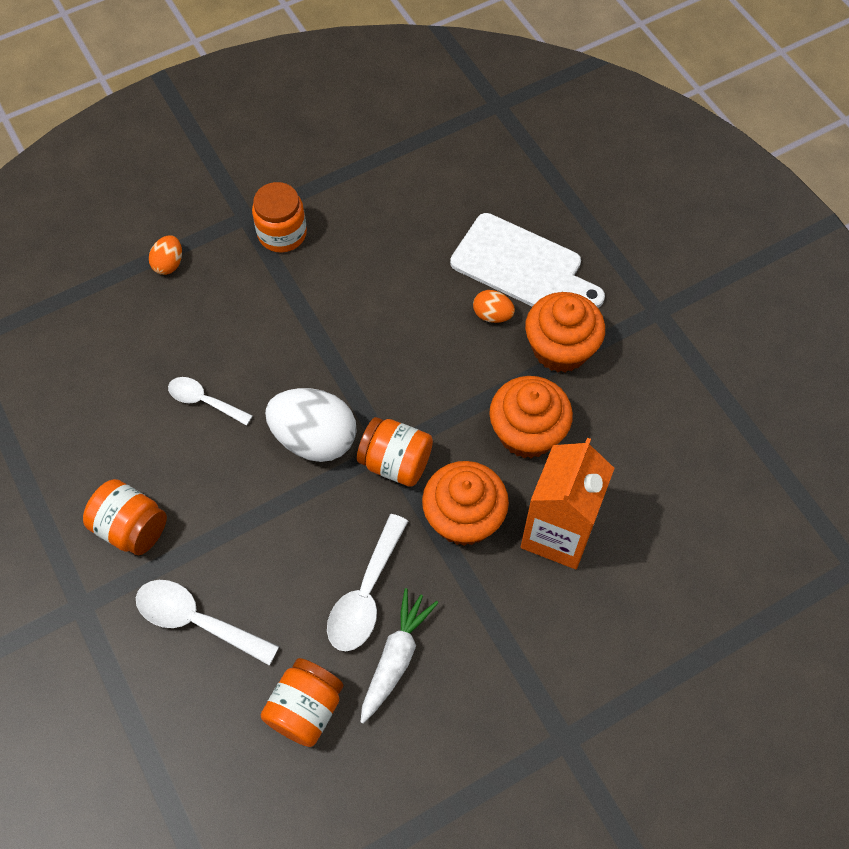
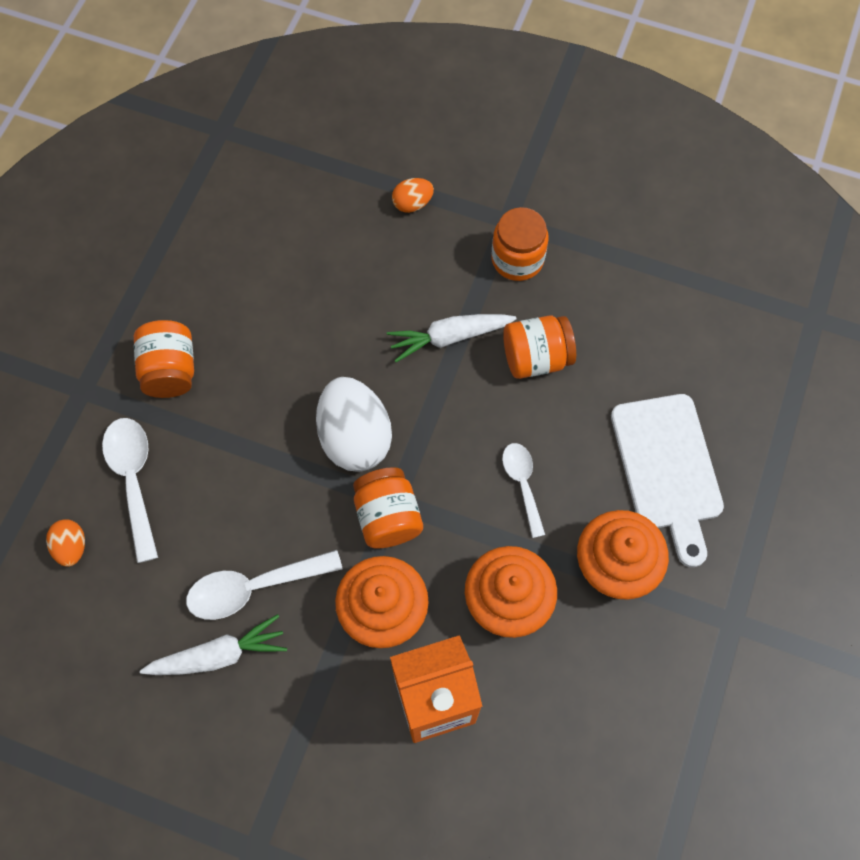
camera: 50 degrees right, 5 degrees up
(204, 401) = (317, 330): white spoon -> white spoon (522, 484)
(298, 320) = (449, 338): none -> white carrot
(305, 709) = (124, 619): orange jar -> orange jar (536, 358)
(492, 315) = (595, 483): orange egg -> orange egg (71, 547)

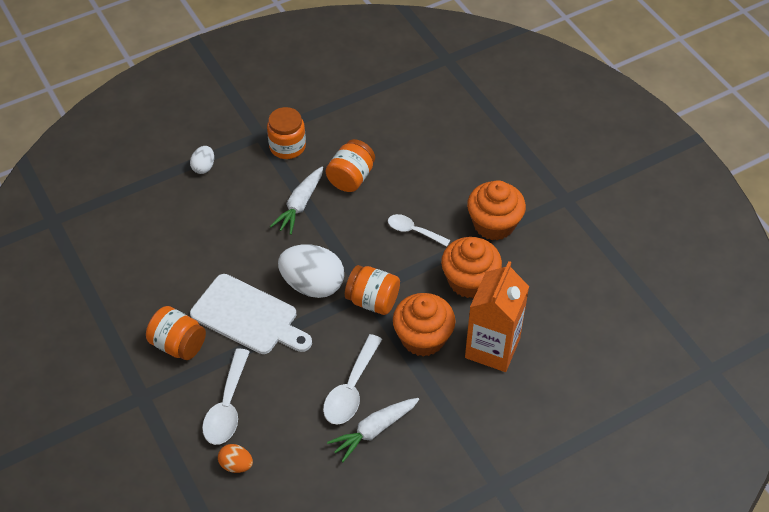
camera: 50 degrees left, 15 degrees down
(133, 480) = (227, 406): white spoon -> white spoon turned 105 degrees counterclockwise
(219, 654) = (374, 431): white carrot -> white carrot turned 150 degrees counterclockwise
(412, 204) = (204, 167): orange egg -> white egg
(667, 469) = (465, 168): white cutting board -> white cutting board (248, 316)

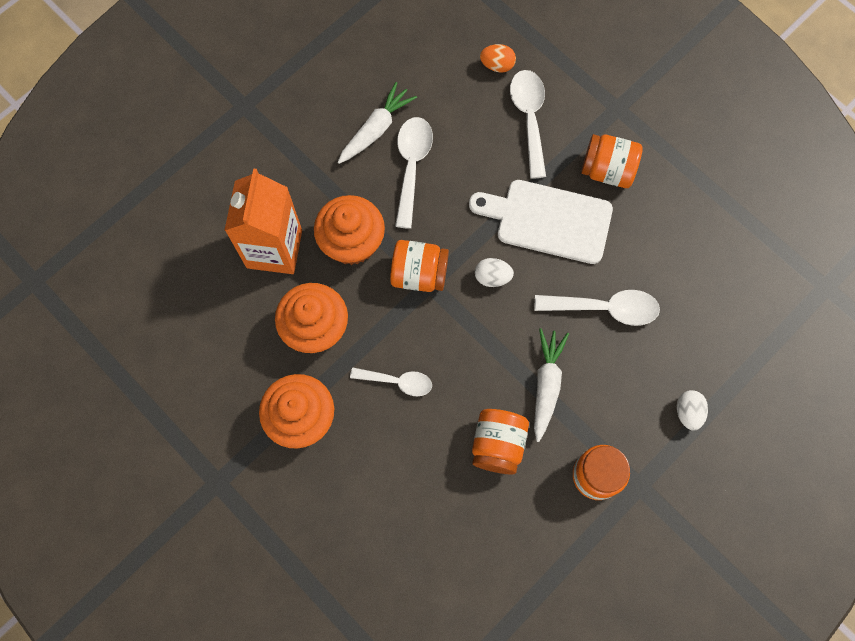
camera: 165 degrees right, 20 degrees up
(232, 243) = (605, 308): none -> white spoon
(312, 285) = (492, 277): white egg -> white egg, size x0.49

